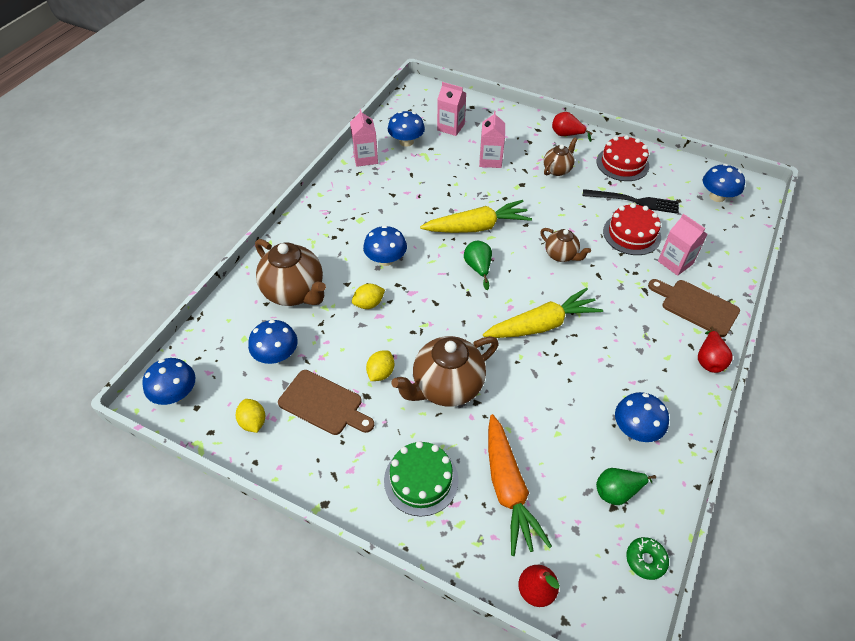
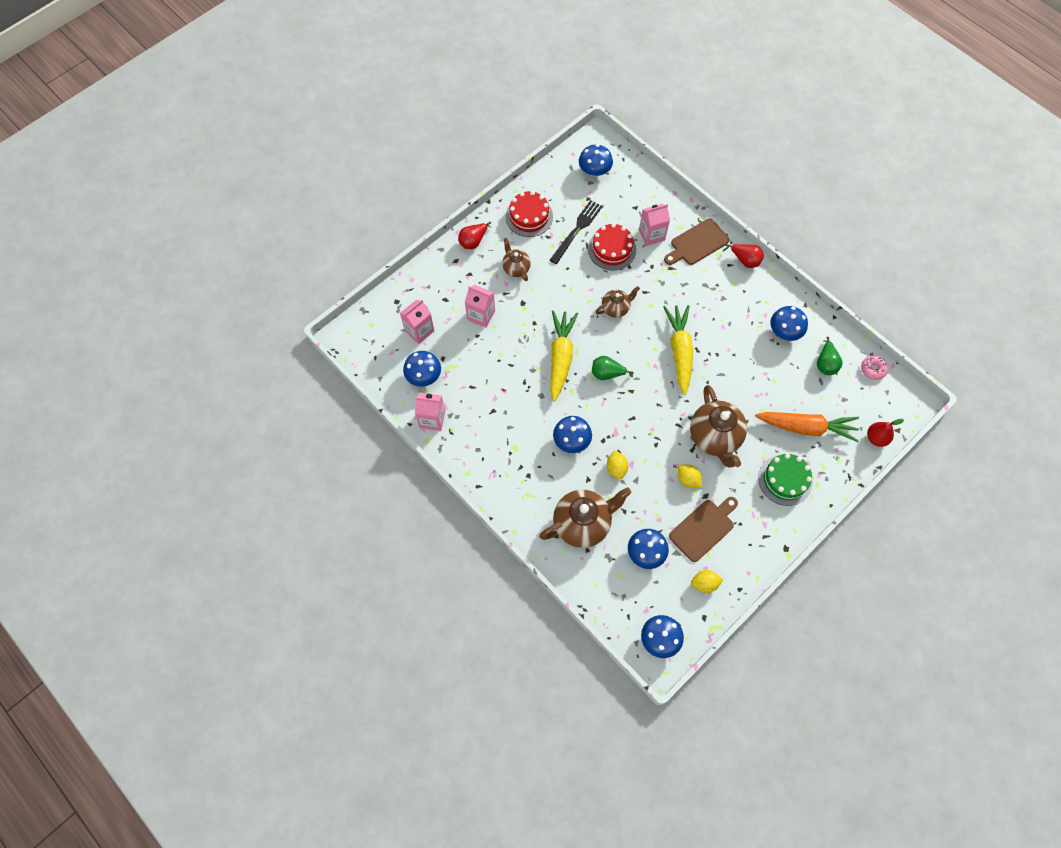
camera: 70 degrees left, 15 degrees up
(645, 560) = (873, 369): green donut -> pink donut

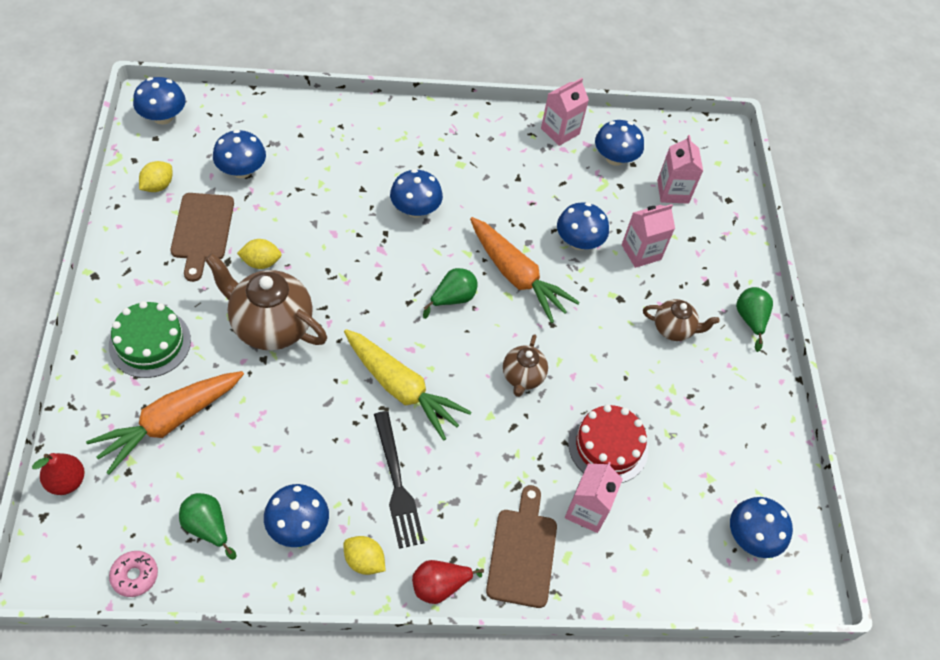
camera: 125 degrees right, 10 degrees down
(473, 241) = (750, 320): red pear -> green pear
(506, 348) = (578, 241): none -> blue mushroom
(529, 216) = (738, 401): red cake -> none
(560, 357) = (516, 276): yellow carrot -> orange carrot
(577, 230) = (672, 434): black fork -> black fork (397, 484)
(582, 524) = (327, 151): brown teapot -> none
(616, 468) = (345, 218): yellow lemon -> yellow lemon (364, 561)

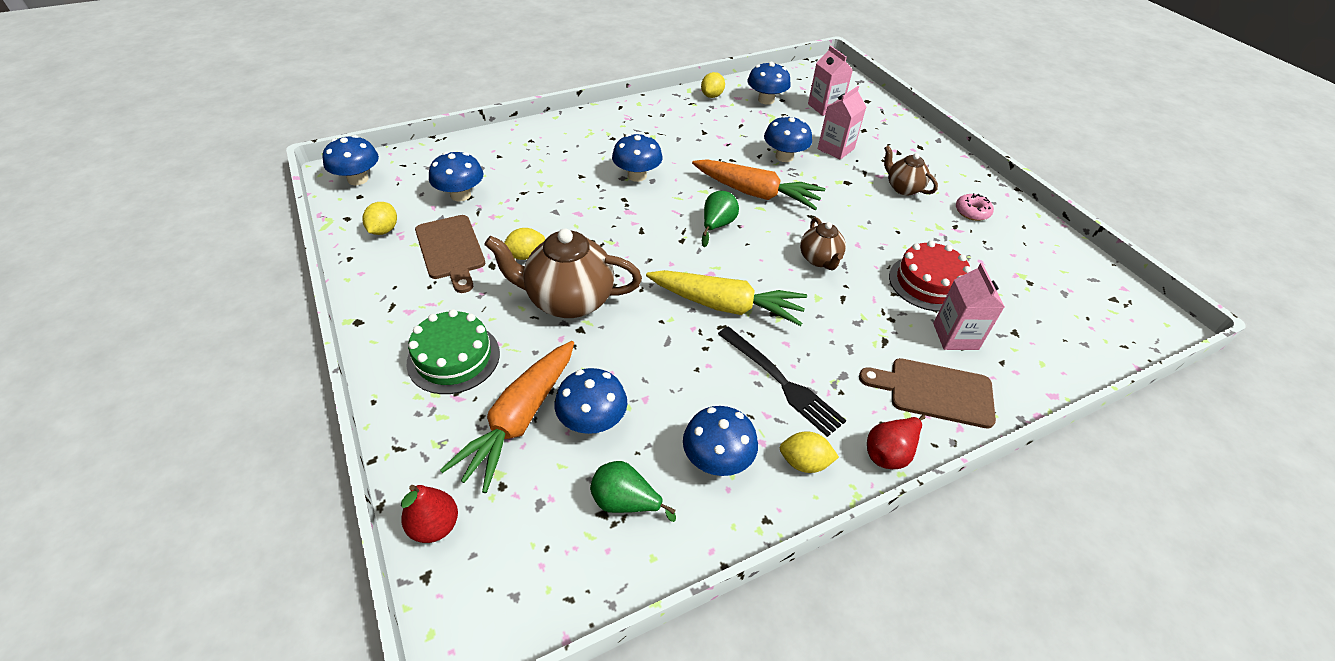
camera: 20 degrees left, 10 degrees down
(135, 576) = (576, 590): pink donut -> pink donut (972, 212)
(522, 552) = (934, 391): brown cutting board -> brown cutting board turned 60 degrees counterclockwise
(560, 131) = (712, 96): pink carton -> yellow lemon
(673, 329) = (903, 188): brown teapot -> brown teapot turned 120 degrees counterclockwise
(750, 320) = (949, 164): green pear -> none
(751, 537) = (1090, 304): blue mushroom -> blue mushroom (592, 421)

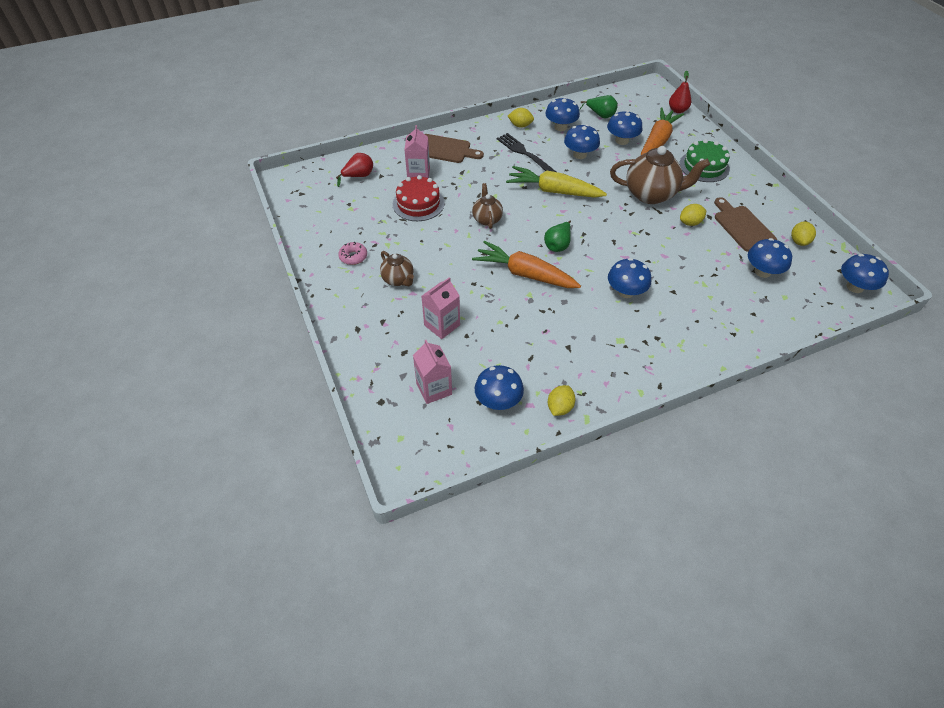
camera: 175 degrees left, 5 degrees up
(784, 157) = (493, 314): blue mushroom -> blue mushroom (580, 154)
(889, 452) = (479, 128): red pear -> red pear (358, 176)

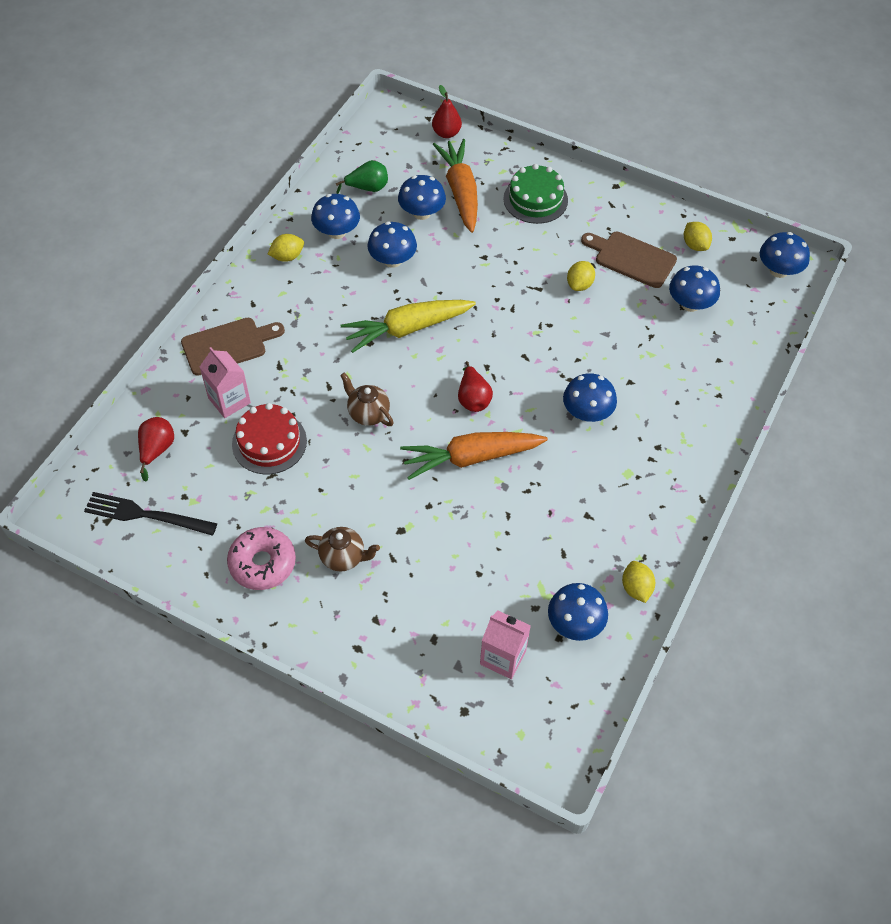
camera: 40 degrees left, 5 degrees up
(353, 257) = (262, 563): pink donut -> pink donut, size x1.66
(442, 325) = (442, 579): pink carton -> none
(525, 154) = (330, 295): black fork -> black fork (145, 515)
(558, 245) = (473, 398): green pear -> red pear
(651, 194) = (513, 270): brown teapot -> none

